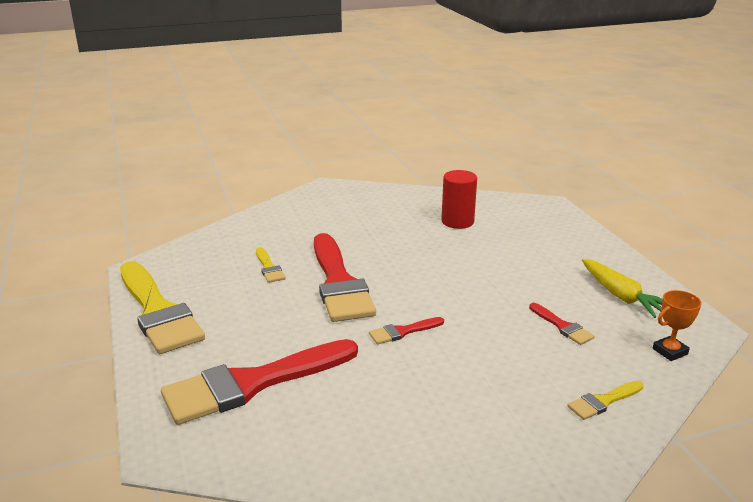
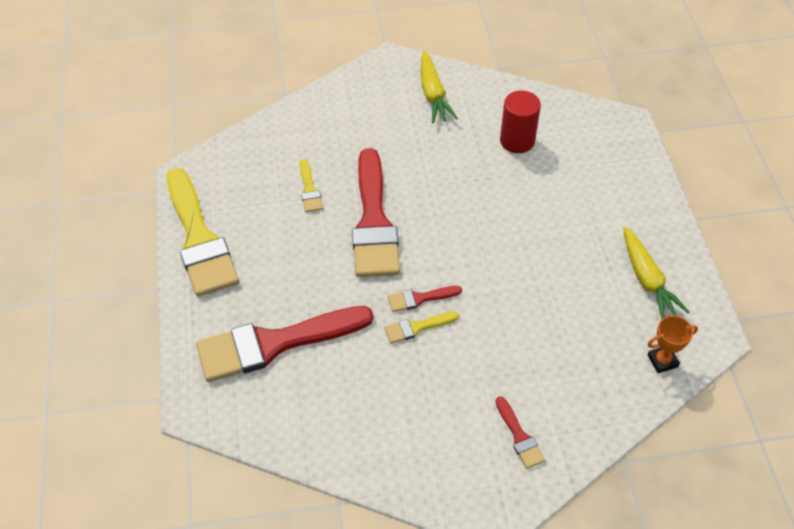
camera: 10 degrees right, 25 degrees up
(371, 201) = (433, 94): none -> yellow carrot
(562, 326) = (573, 313): red brush -> red brush (519, 436)
(603, 401) = (575, 411): yellow brush -> yellow brush (417, 327)

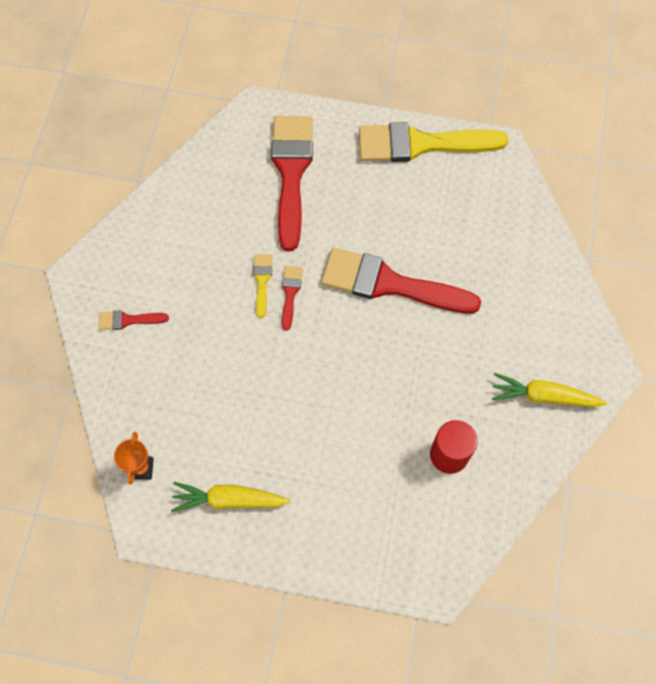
camera: 110 degrees right, 15 degrees up
(309, 190) = (448, 242): yellow brush -> none

